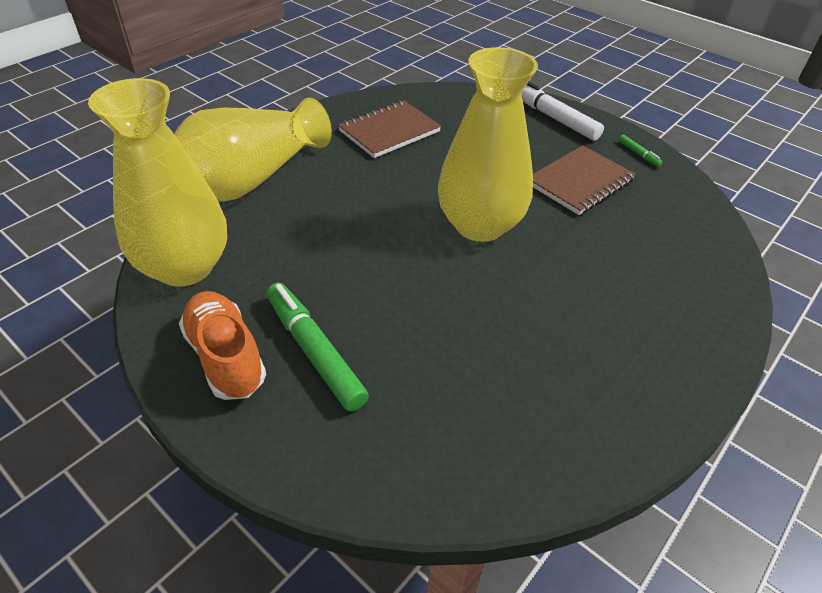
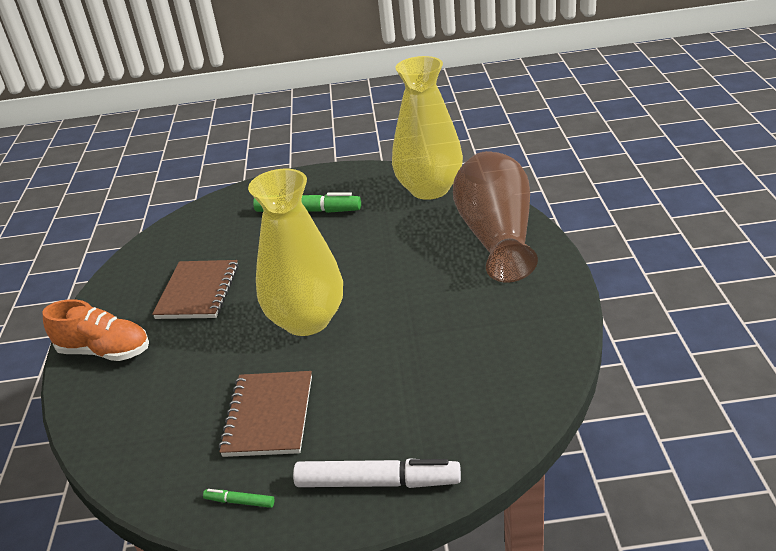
camera: 140 degrees right, 10 degrees down
(226, 357) = (343, 185): orange shoe -> orange shoe (105, 351)
(252, 178) = (496, 237): yellow vase -> brown vase
(389, 131) = (486, 336): brown notebook -> brown notebook (198, 292)

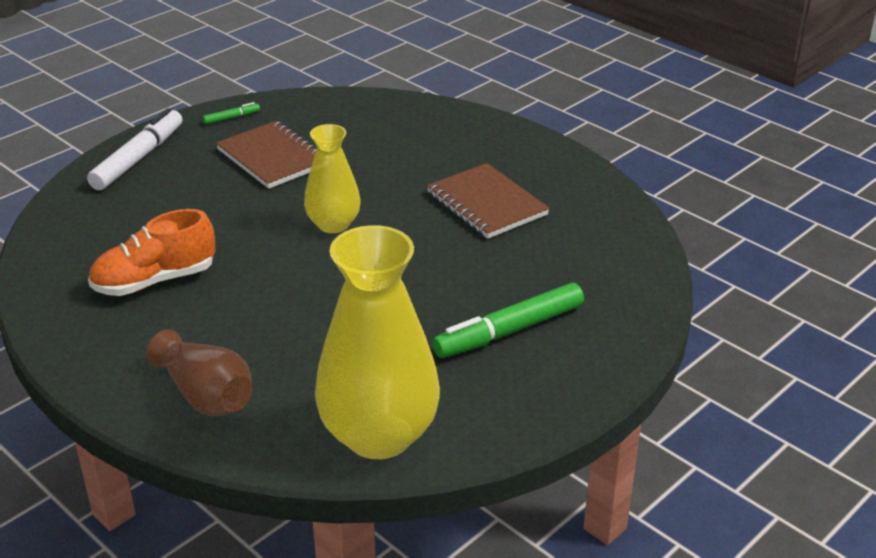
camera: 135 degrees right, 0 degrees up
(105, 351) = (487, 138): orange shoe -> orange shoe (155, 281)
(307, 320) = (333, 224): yellow vase -> yellow vase, size x0.57
(377, 482) = (138, 158): white marker -> white marker turned 150 degrees clockwise
(496, 237) = (206, 395): brown vase -> brown vase, size x0.57

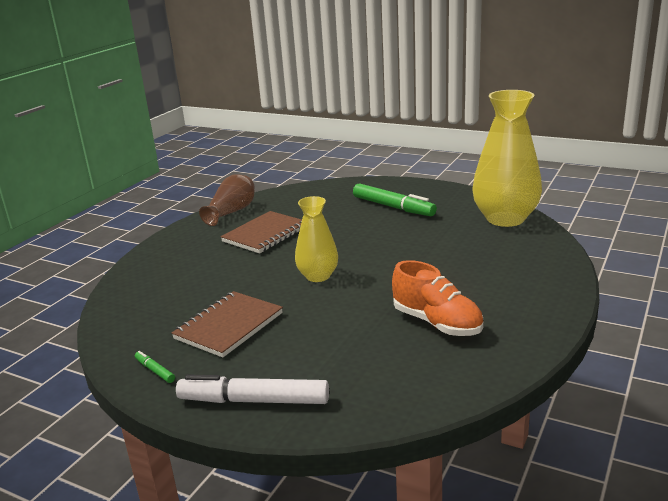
camera: 105 degrees left, 10 degrees down
(206, 395) = (528, 268): brown vase -> brown vase (231, 212)

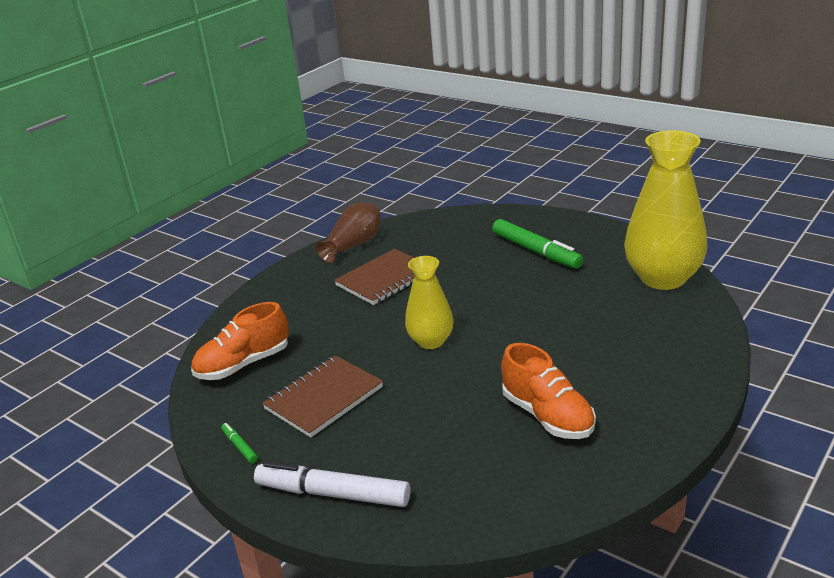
camera: 10 degrees right, 5 degrees up
(146, 306) = (243, 364): none -> orange shoe

